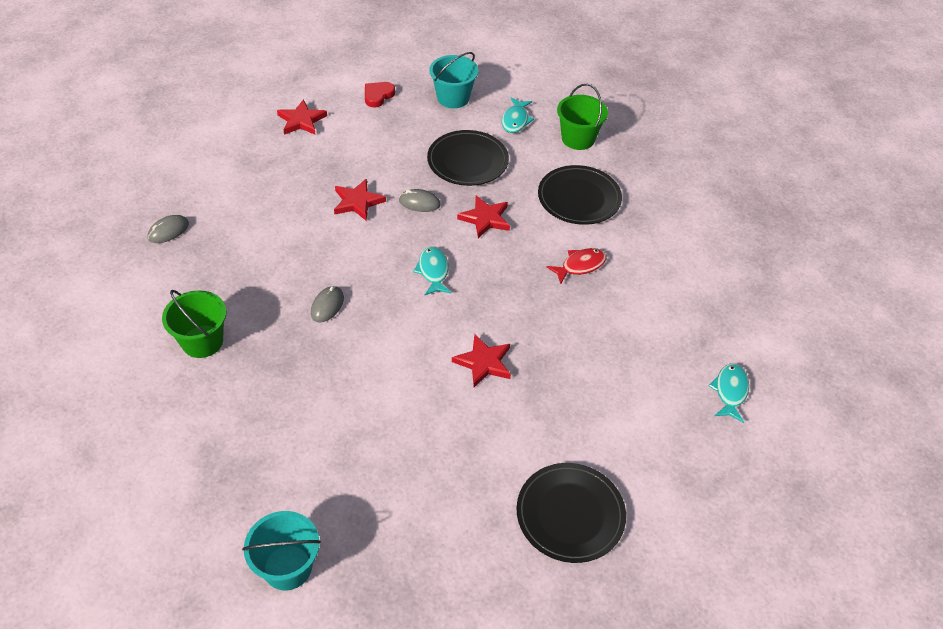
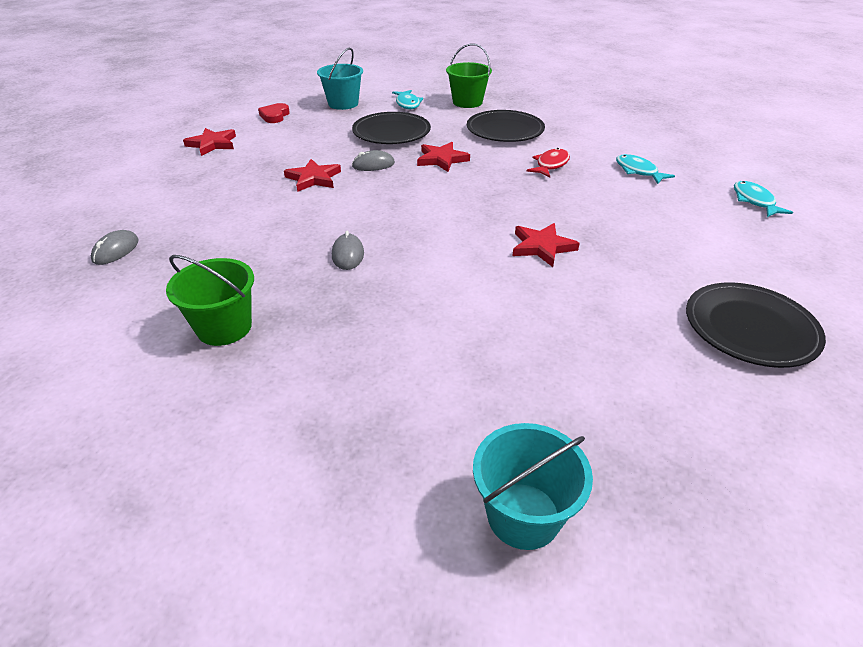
camera: 25 degrees left, 10 degrees down
(433, 271) = (430, 202): turquoise fish -> turquoise fish (638, 171)

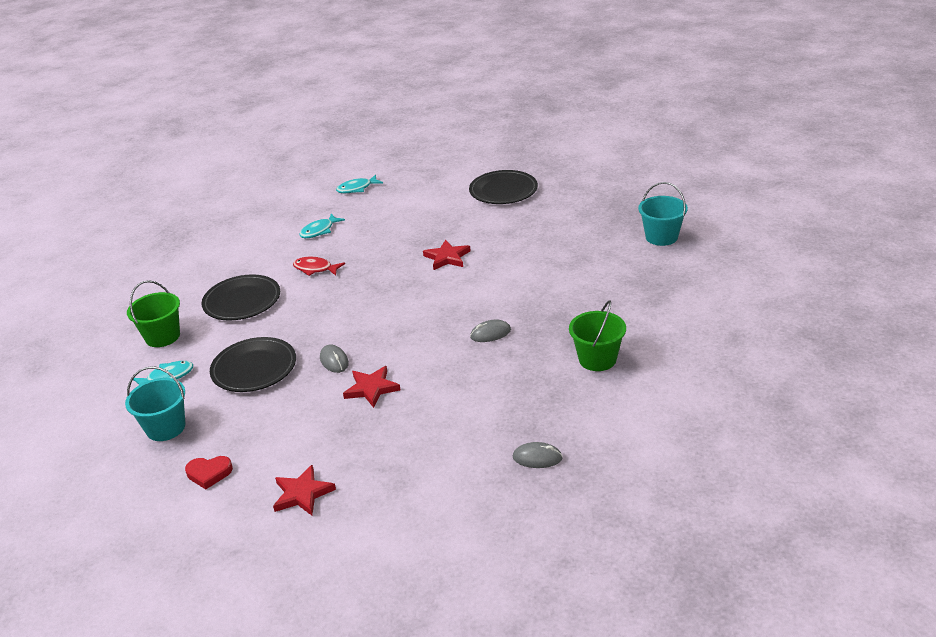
camera: 100 degrees left, 5 degrees down
(441, 159) = (314, 324): red star -> none

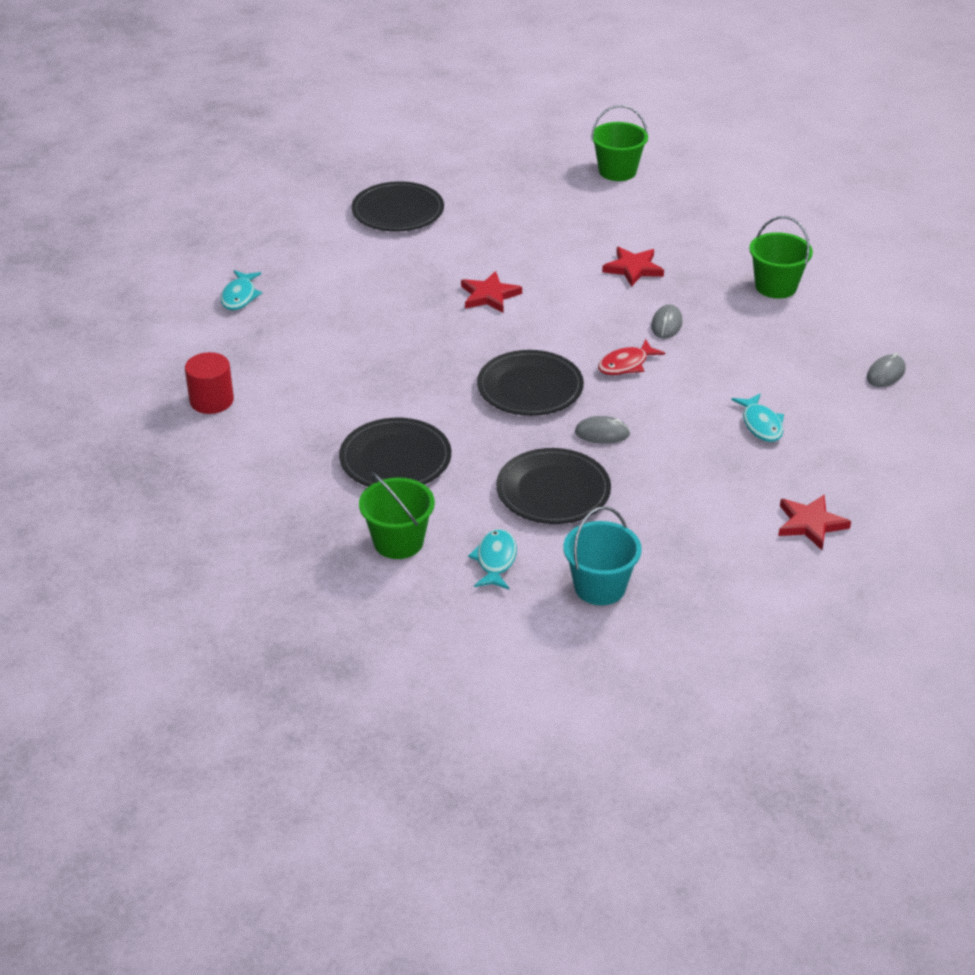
camera: 60 degrees left, 5 degrees up
(209, 473) = (717, 577): red heart -> none
(250, 225) = (211, 401): none -> red cylinder
(315, 269) = (392, 386): red fish -> red fish (626, 364)
(319, 231) = (305, 355): turquoise fish -> turquoise fish (761, 424)
(359, 314) = (530, 388): none -> black plate
(371, 388) = (680, 426): red star -> red star (633, 269)
(661, 237) = (617, 171): turquoise bucket -> green bucket

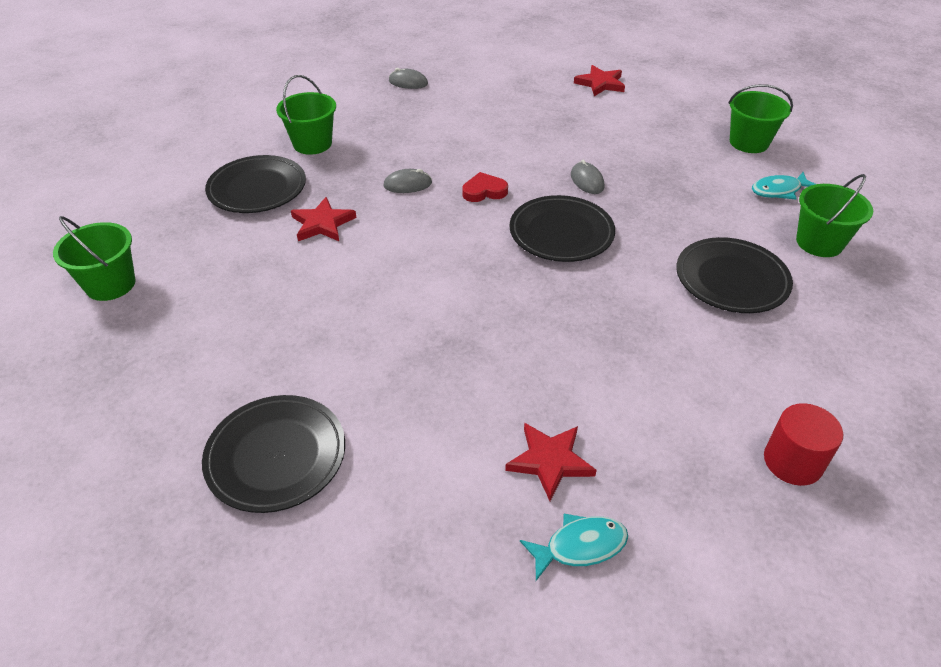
camera: 115 degrees left, 5 degrees up
(489, 296) = (428, 305): red star -> red star (550, 461)
(553, 491) = (678, 185): black plate -> black plate (257, 189)
(600, 587) = (749, 142): turquoise bucket -> green bucket
(626, 364) = (484, 191): red fish -> red heart
(761, 424) = (511, 117): turquoise fish -> none

